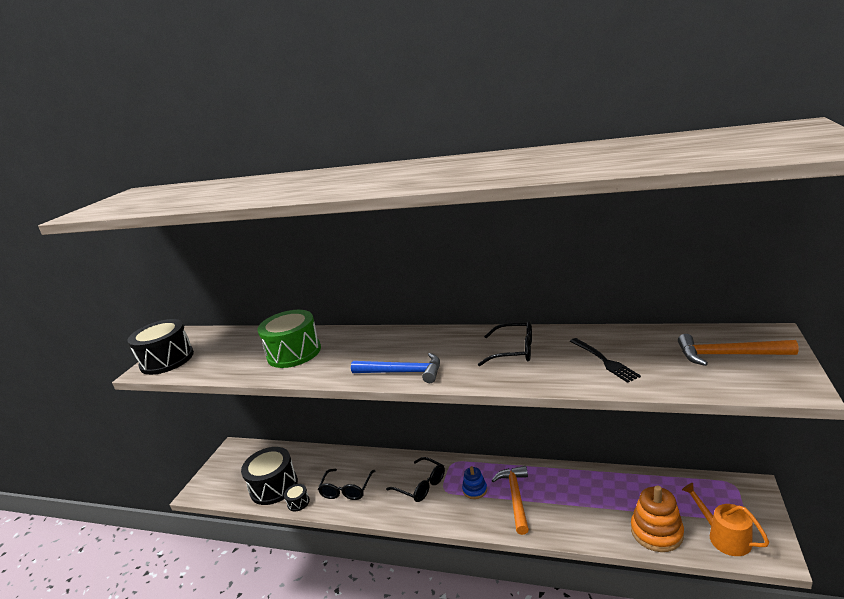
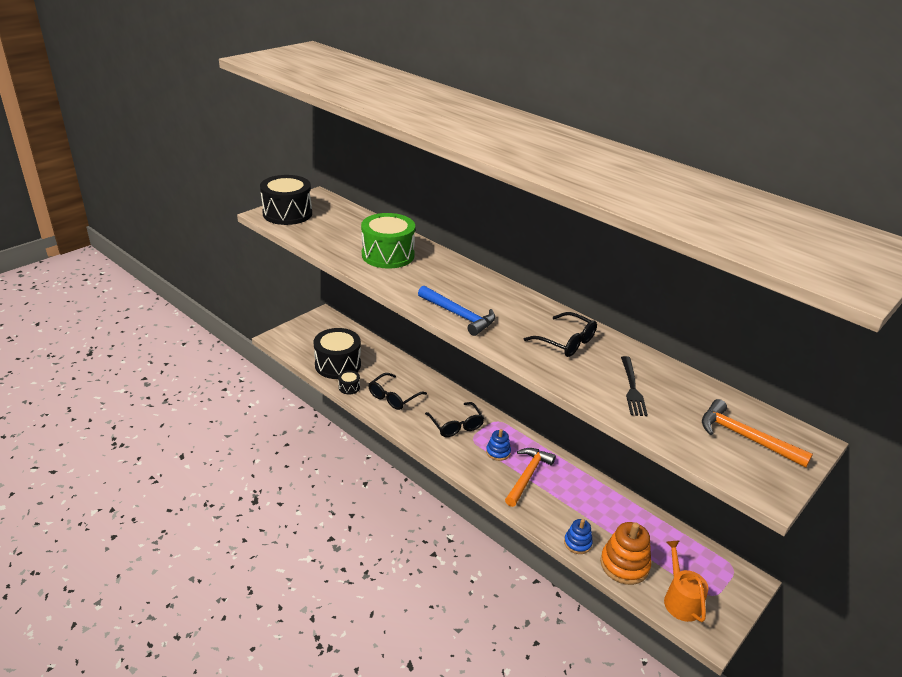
camera: 20 degrees right, 10 degrees up
(605, 535) = (577, 543): none -> blue stacking toy

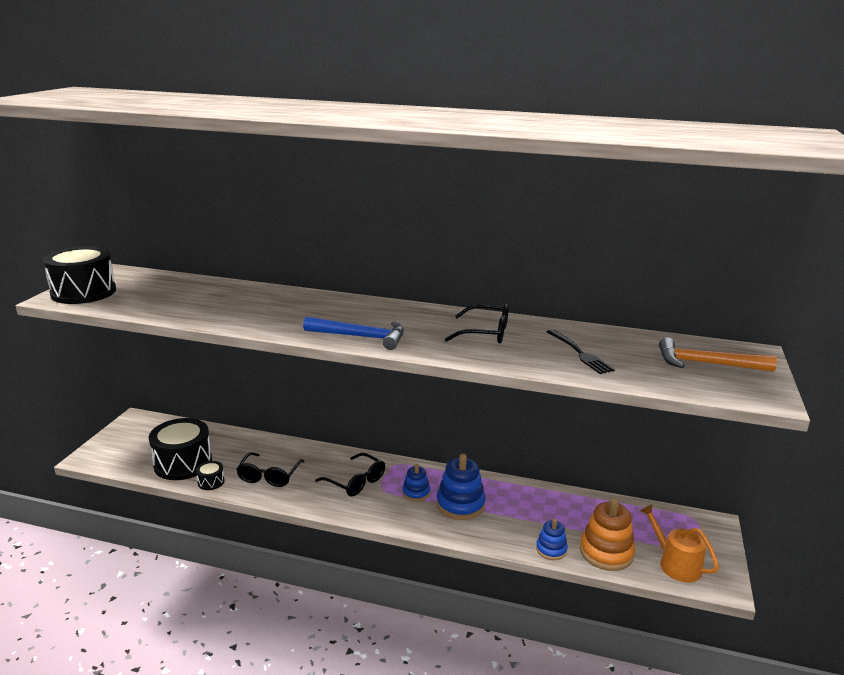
camera: 25 degrees left, 10 degrees down
(388, 255) = (237, 304): green drum -> none
(528, 476) = (460, 504): orange hammer -> blue stacking toy

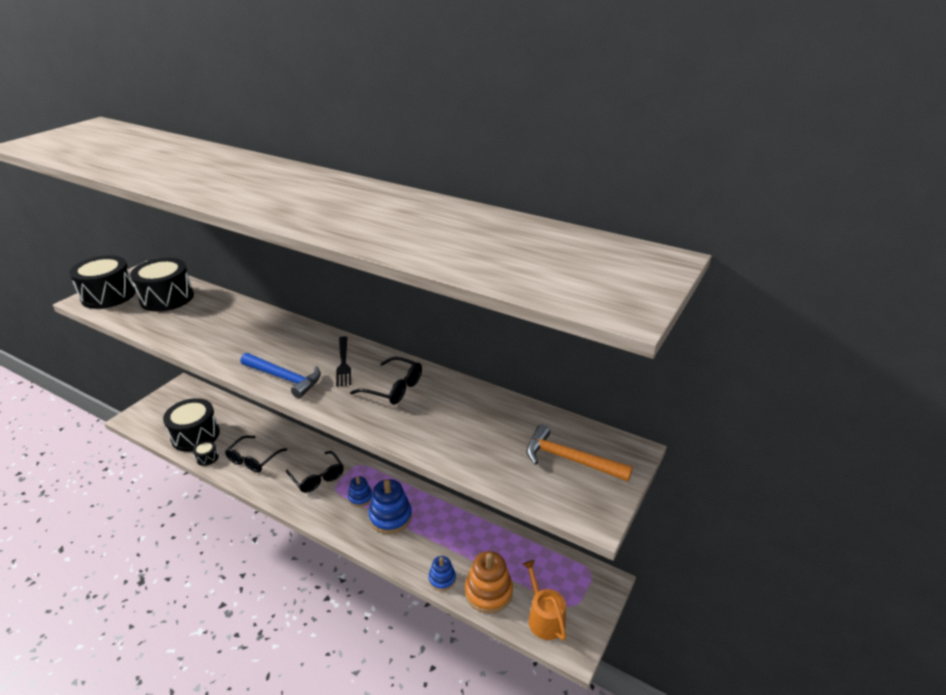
camera: 15 degrees right, 10 degrees up
(160, 289) = (167, 298): none -> black drum
(580, 353) = (459, 427): black fork -> black fork (343, 363)

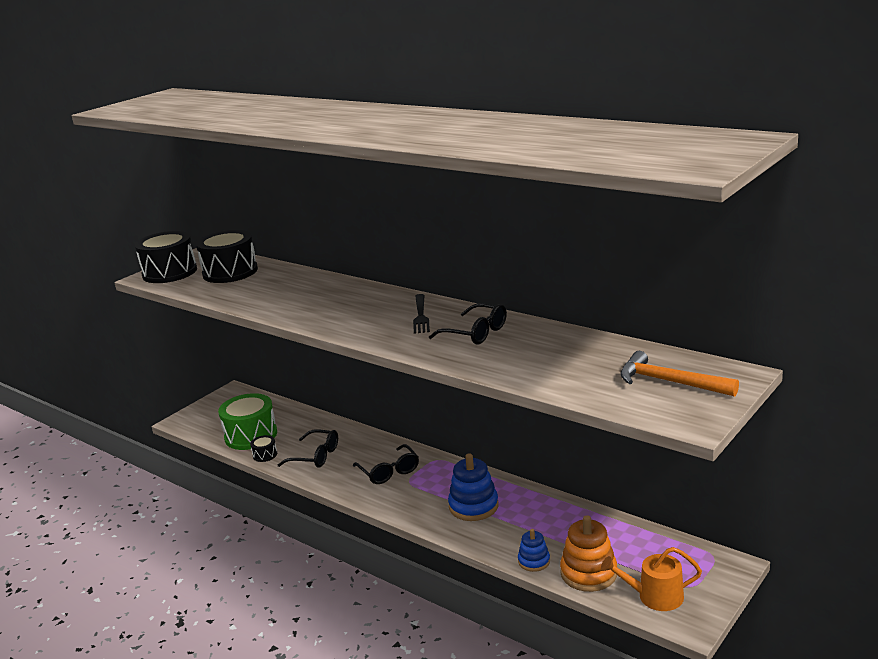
camera: 10 degrees right, 10 degrees down
(195, 435) = (251, 435): black drum -> green drum
(253, 459) = (316, 456): black glasses -> black glasses turned 105 degrees counterclockwise
(284, 378) = (358, 329): blue hammer -> none
(360, 498) = (438, 489): blue stacking toy -> none
(544, 617) = (655, 596): orange watering can -> orange watering can turned 75 degrees counterclockwise

